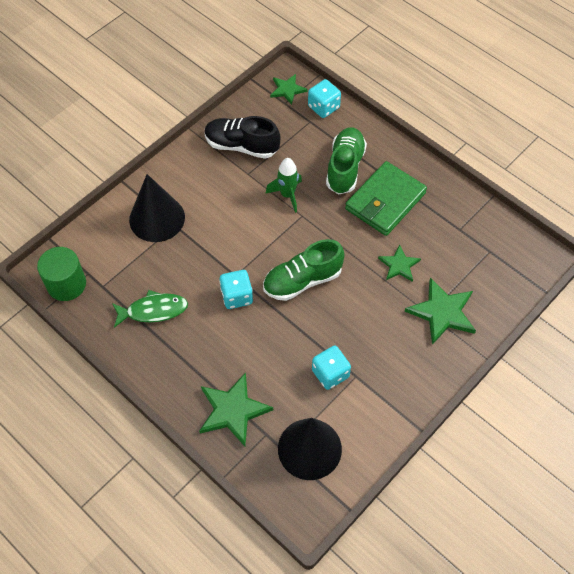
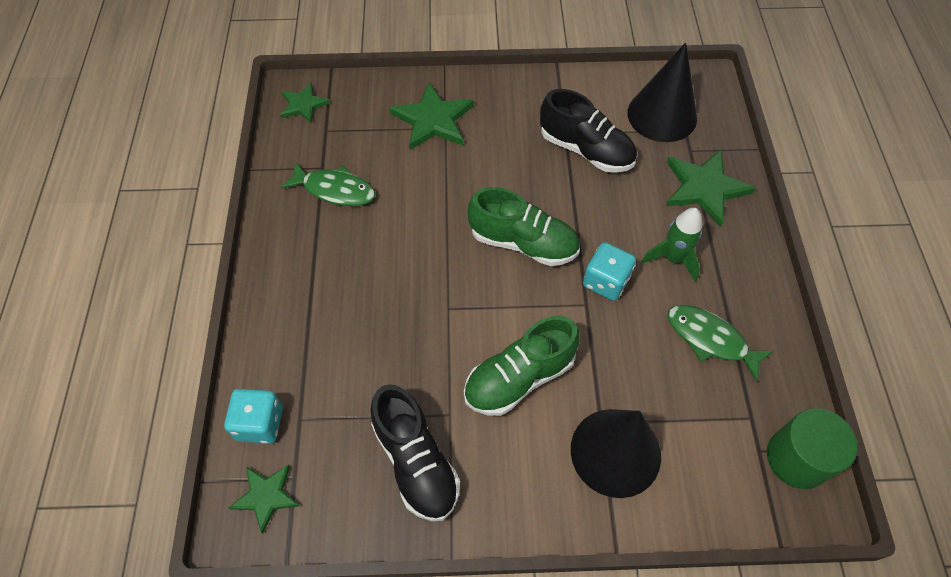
camera: 135 degrees left, 0 degrees up
(287, 195) = (436, 345): green rocket -> green rocket (672, 258)
(330, 374) = (586, 150): turquoise dice -> black shoe
(345, 168) = (339, 321): green shoe -> green shoe (519, 378)
(385, 201) = (349, 249): green wallet -> none
(399, 265) = (417, 183): green star -> green star (303, 105)
(435, 223) = (335, 190): none -> green fish

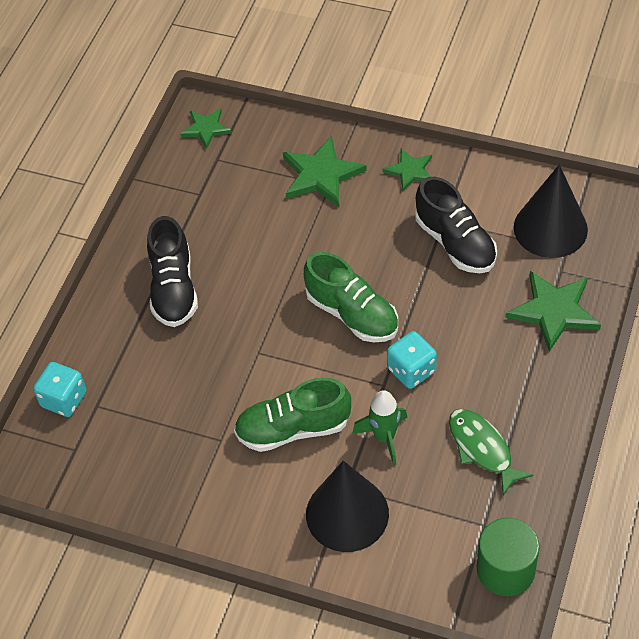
camera: 25 degrees right, 5 degrees down
(266, 496) = (48, 456): green star -> green star (410, 171)
(335, 190) = (202, 218): green fish -> none
(416, 462) = (176, 468): black shoe -> black shoe (173, 288)
(672, 258) = (486, 368): green rocket -> green rocket (384, 437)

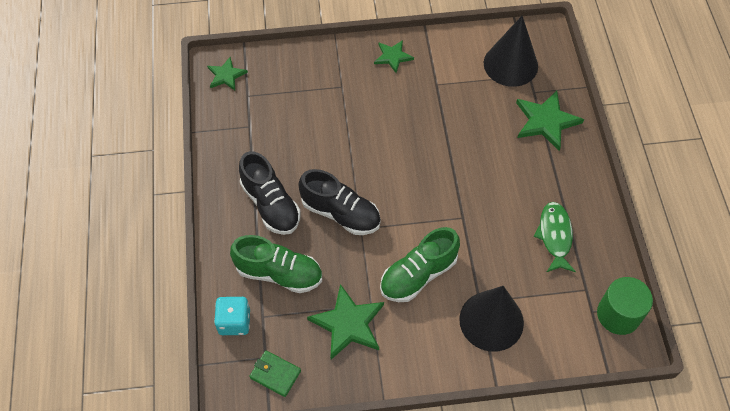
camera: 30 degrees left, 5 degrees up
(75, 472) = (275, 374): none -> green wallet
(321, 174) = (331, 81): green star -> green star (348, 323)
(352, 314) = (412, 174): green shoe -> green shoe (279, 273)
(384, 437) = (485, 255): green rocket -> none
(411, 370) = (476, 199): turquoise dice -> none
(455, 243) = (453, 97): black shoe -> black shoe (340, 213)
(482, 449) = (555, 236): green fish -> green fish turned 60 degrees clockwise

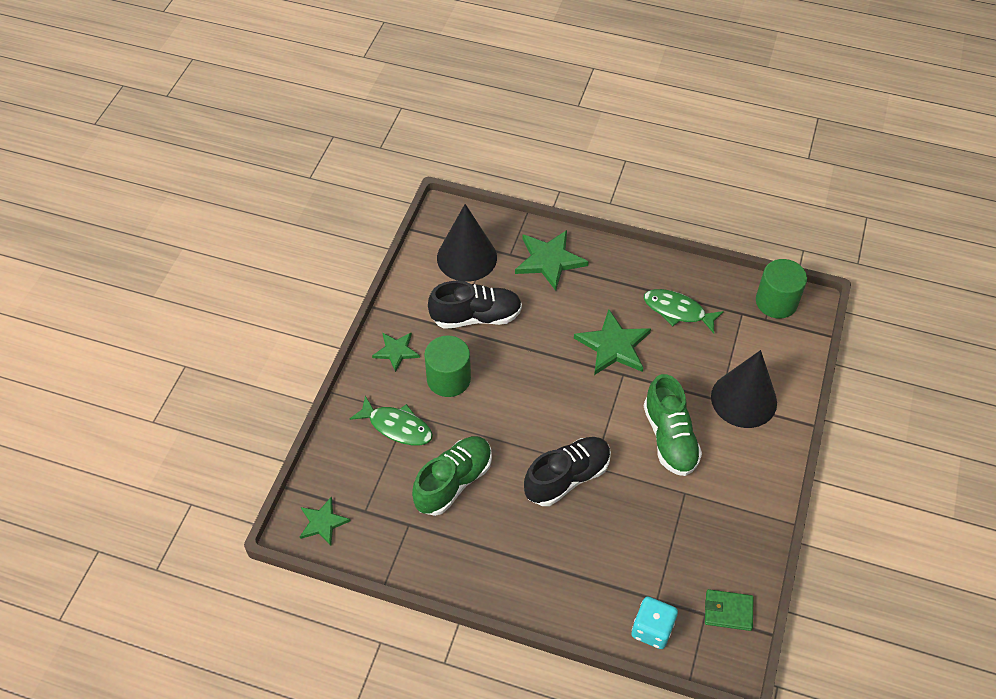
camera: 65 degrees left, 5 degrees down
(270, 204) = (524, 540): black shoe -> black shoe (476, 317)
(275, 374) = (728, 611): green wallet -> green wallet turned 45 degrees clockwise
(279, 273) = (612, 564): green shoe -> green shoe (453, 482)
(327, 85) = (397, 426): none -> green fish
(348, 323) = (698, 521): green star -> green star (613, 345)
(387, 99) = (448, 379): none -> green cylinder

